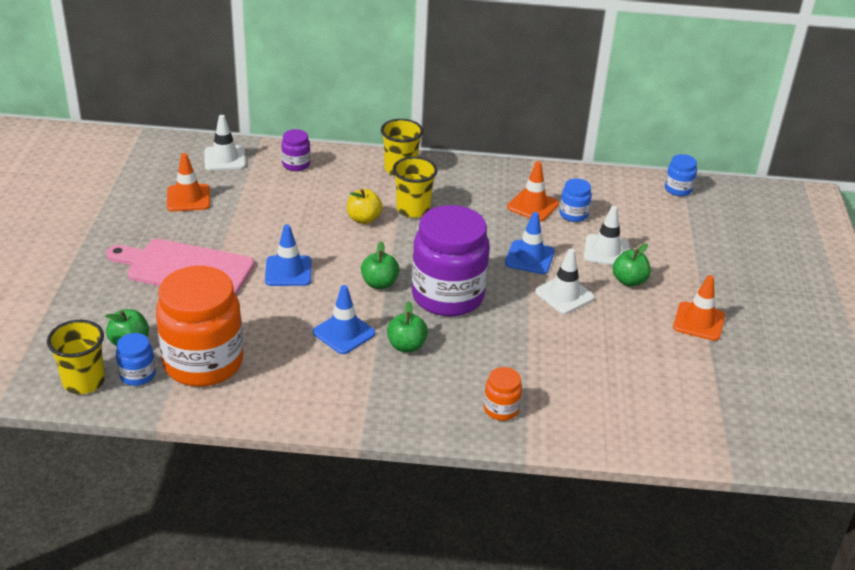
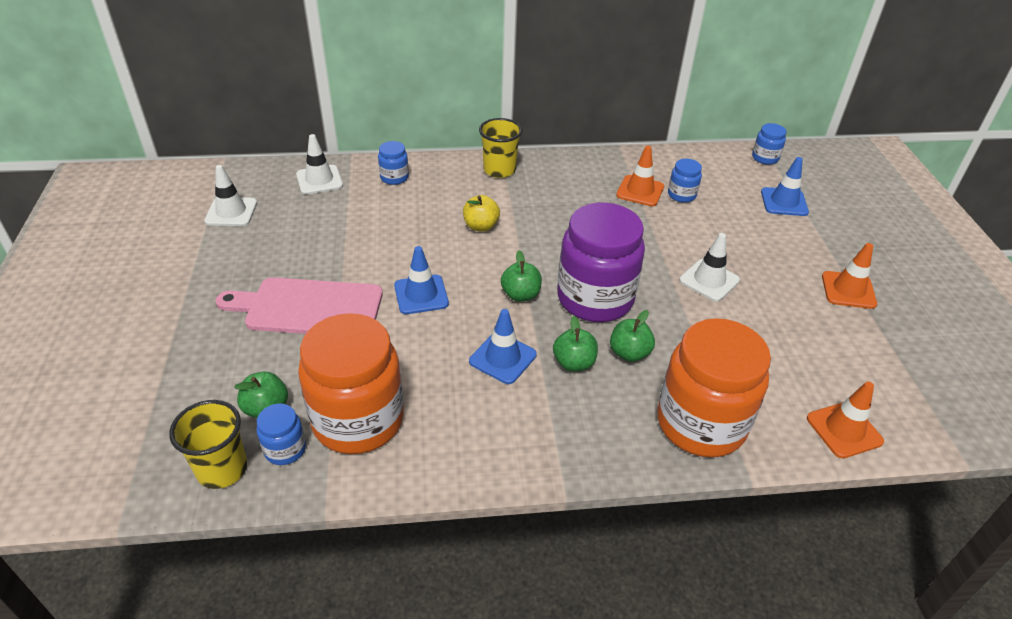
camera: 10 degrees left, 5 degrees up
(188, 198) = (292, 227): orange traffic cone -> orange traffic cone (844, 430)
(296, 164) = (394, 177): purple jar -> blue jar
(413, 209) = (526, 209): yellow cup -> none
(501, 409) = (701, 423): orange jar -> orange jar, size x2.28
(529, 258) = (659, 245): blue traffic cone -> blue traffic cone (784, 202)
(606, 251) = (728, 228): white traffic cone -> white traffic cone (231, 212)
(629, 281) = (763, 256): green apple -> green apple (629, 353)

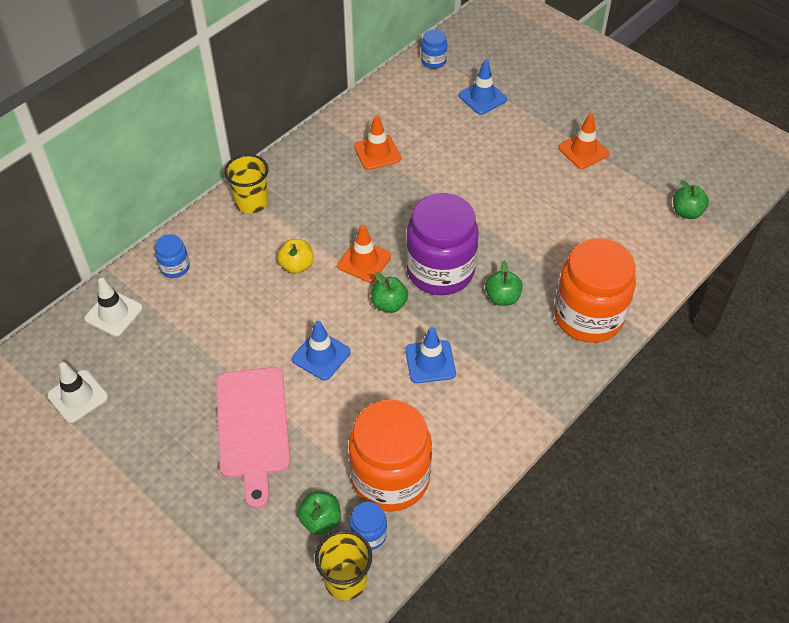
camera: 40 degrees left, 10 degrees up
(308, 308) = (253, 427): pink cutting board -> pink cutting board turned 60 degrees counterclockwise
(574, 363) = (477, 331): green apple -> green apple (686, 212)
(681, 195) = (409, 137): blue jar -> none
(709, 280) = (496, 202): white traffic cone -> none
(844, 430) = (663, 261): orange traffic cone -> orange traffic cone (364, 261)

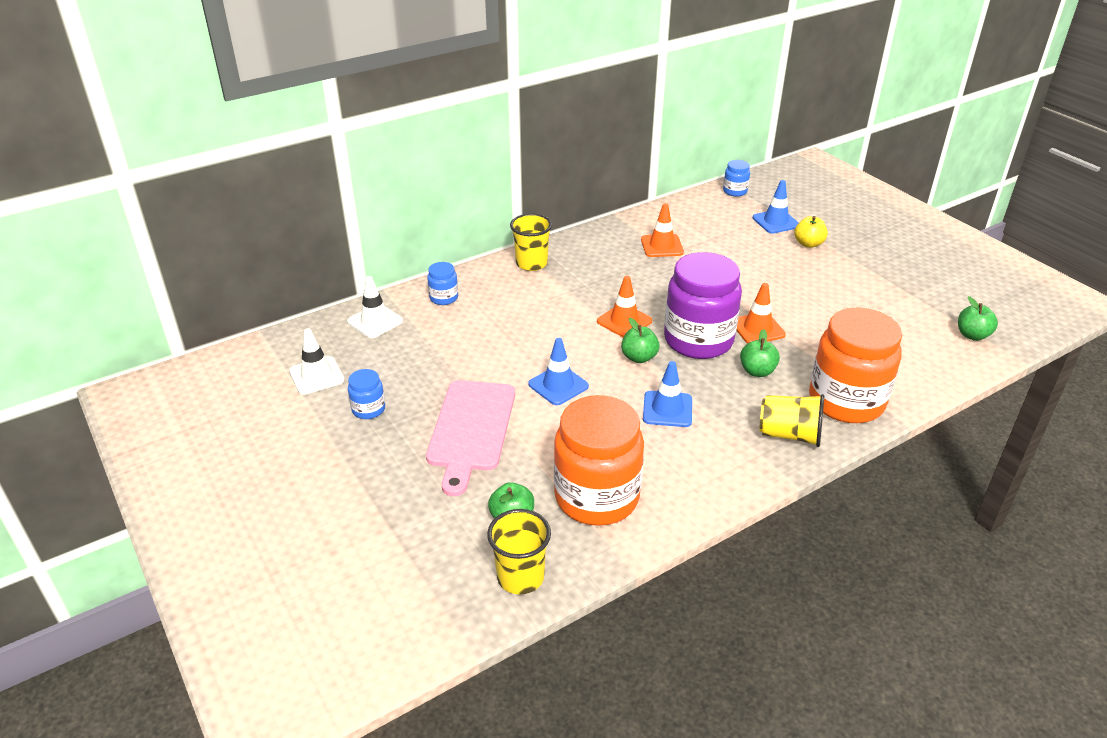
camera: 15 degrees right, 15 degrees down
(297, 266) = (558, 314): yellow apple -> yellow apple (808, 244)
(368, 534) = (558, 541): blue jar -> blue jar (368, 409)
(545, 367) = (789, 434): none -> yellow cup
(583, 151) = (869, 273): orange traffic cone -> orange traffic cone (757, 329)

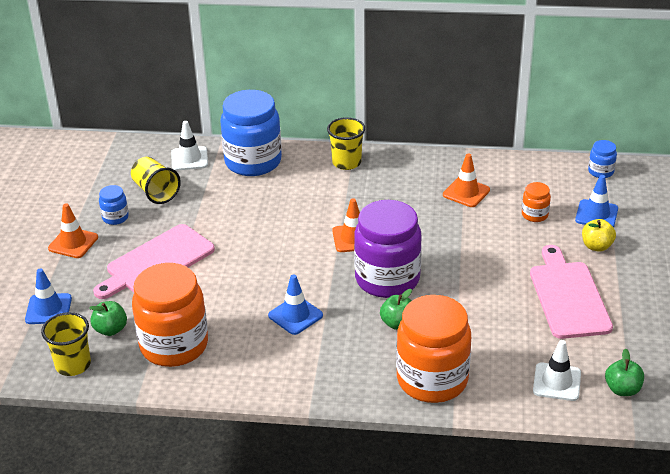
camera: 40 degrees right, 0 degrees up
(316, 376) = (112, 180): white traffic cone -> white traffic cone (557, 382)
(444, 298) = (253, 162): blue jar -> blue jar, size x2.28
(558, 385) = (246, 261): blue traffic cone -> blue traffic cone (48, 309)
(639, 357) = (327, 270): green apple -> none
(735, 240) = (534, 215): none -> orange jar
(757, 329) = (446, 293): orange traffic cone -> orange traffic cone (73, 243)
(789, 434) = (354, 378): yellow cup -> yellow cup (155, 192)
(843, 288) = (568, 296): none -> pink cutting board

